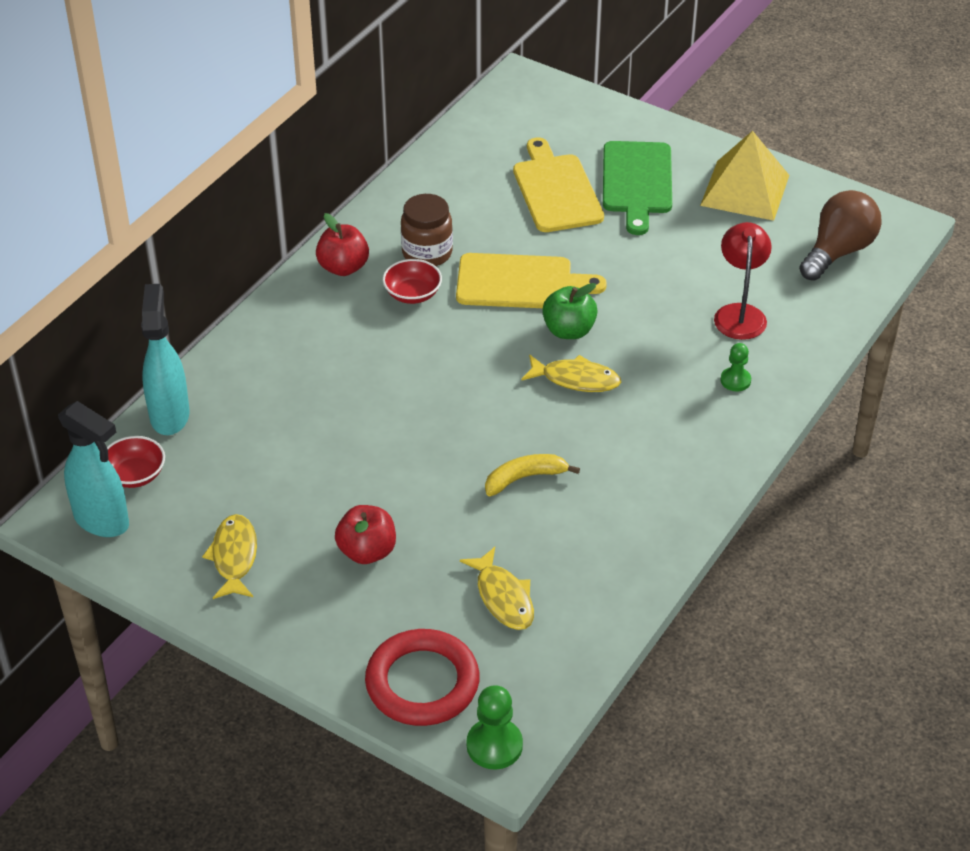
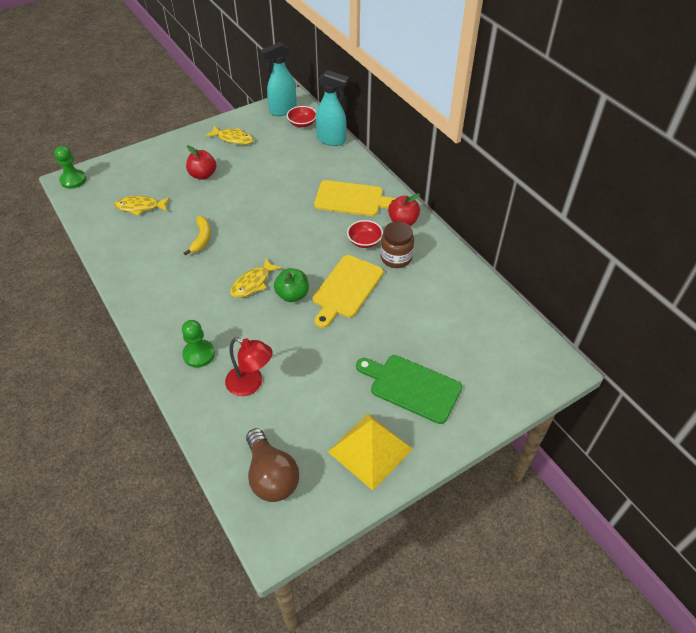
camera: 115 degrees right, 5 degrees up
(422, 683) = (121, 170): red ring -> none
(556, 190) = (424, 339): yellow cutting board -> yellow cutting board (352, 199)
(735, 380) = (199, 354): green pawn -> green pawn, size x1.56

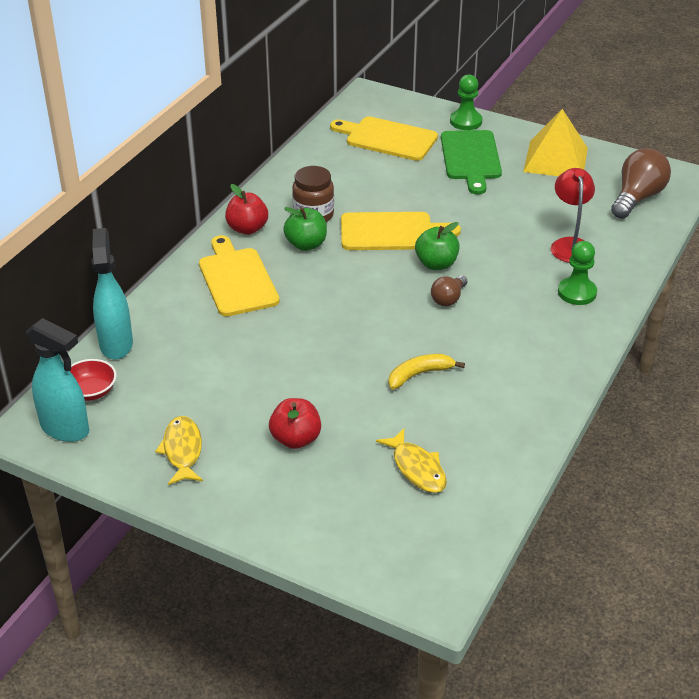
camera: 120 degrees left, 10 degrees down
(73, 180) = (429, 590): green pawn -> green pawn (466, 121)
(253, 283) = (448, 299): yellow fish -> brown light bulb
(364, 241) = (306, 244): red bowl -> green apple
(477, 346) = (387, 138): none -> yellow cutting board

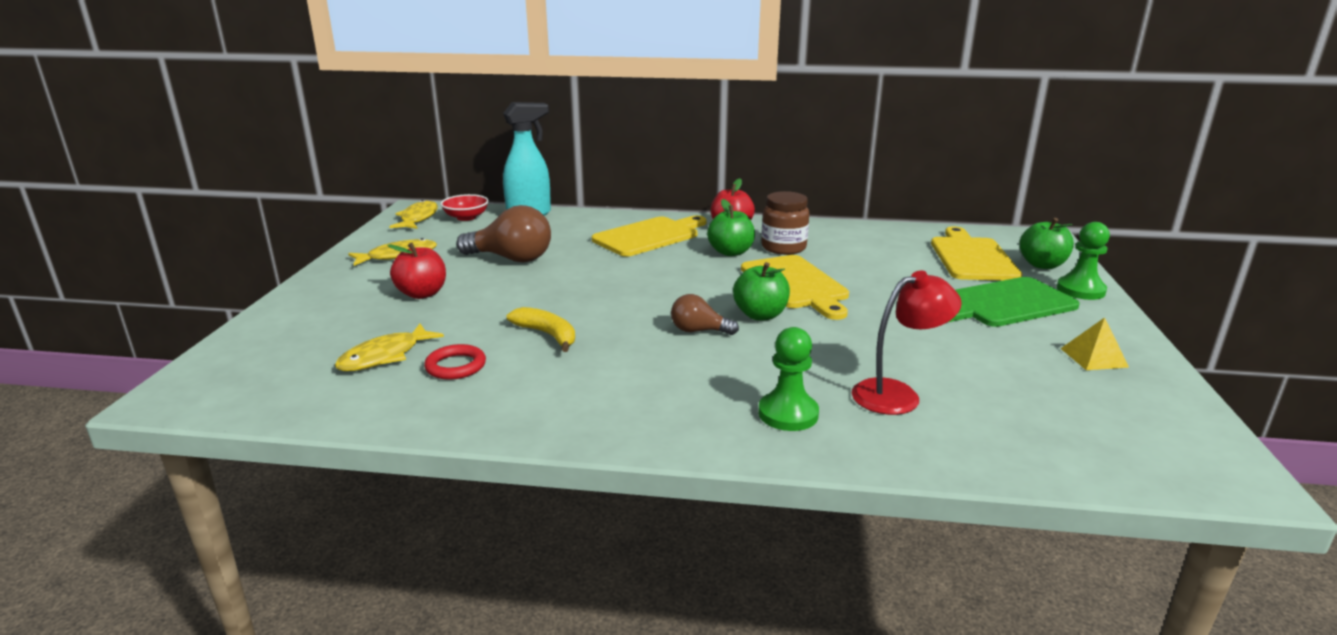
camera: 70 degrees right, 15 degrees down
(66, 429) = (418, 218): turquoise spray bottle -> yellow fish
(418, 117) = (1042, 265): none -> green apple
(452, 429) = (456, 366): none -> red ring
(556, 159) = (1094, 357): yellow pyramid -> yellow pyramid, size x0.49
(637, 198) = (1098, 437): brown light bulb -> brown light bulb (511, 259)

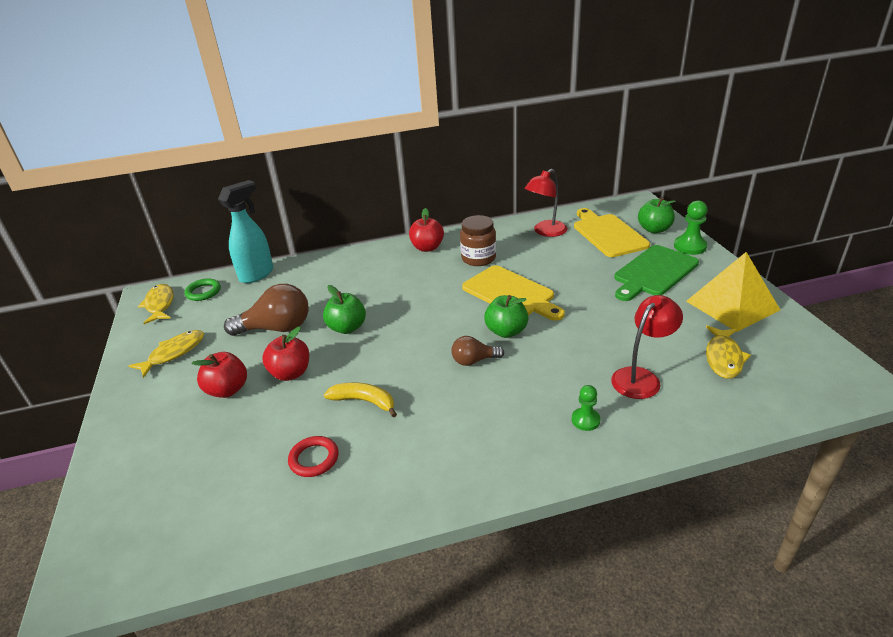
camera: 20 degrees left, 10 degrees up
(385, 356) = (246, 469): yellow fish -> yellow fish (723, 358)
(466, 217) = (203, 292): red bowl -> green ring
(493, 295) = (291, 373): none -> red apple
(649, 236) = (371, 273): yellow cutting board -> none
(730, 252) = (444, 273): green apple -> green apple (347, 328)
(788, 414) = (585, 420): green pawn -> green pawn, size x0.64
(889, 240) = (545, 232): none -> red lamp
(1094, 357) = (732, 305): yellow pyramid -> yellow pyramid, size x2.04

